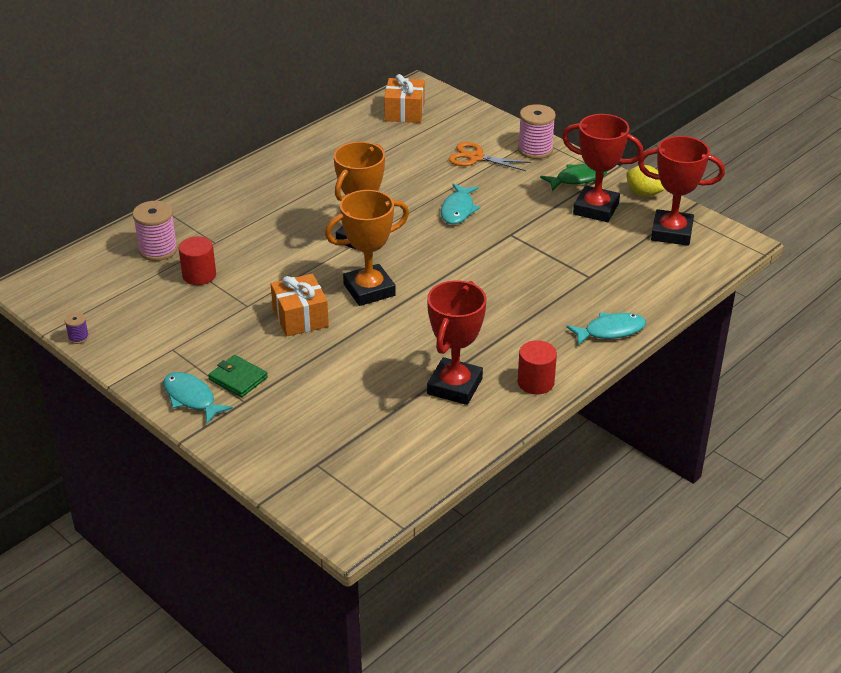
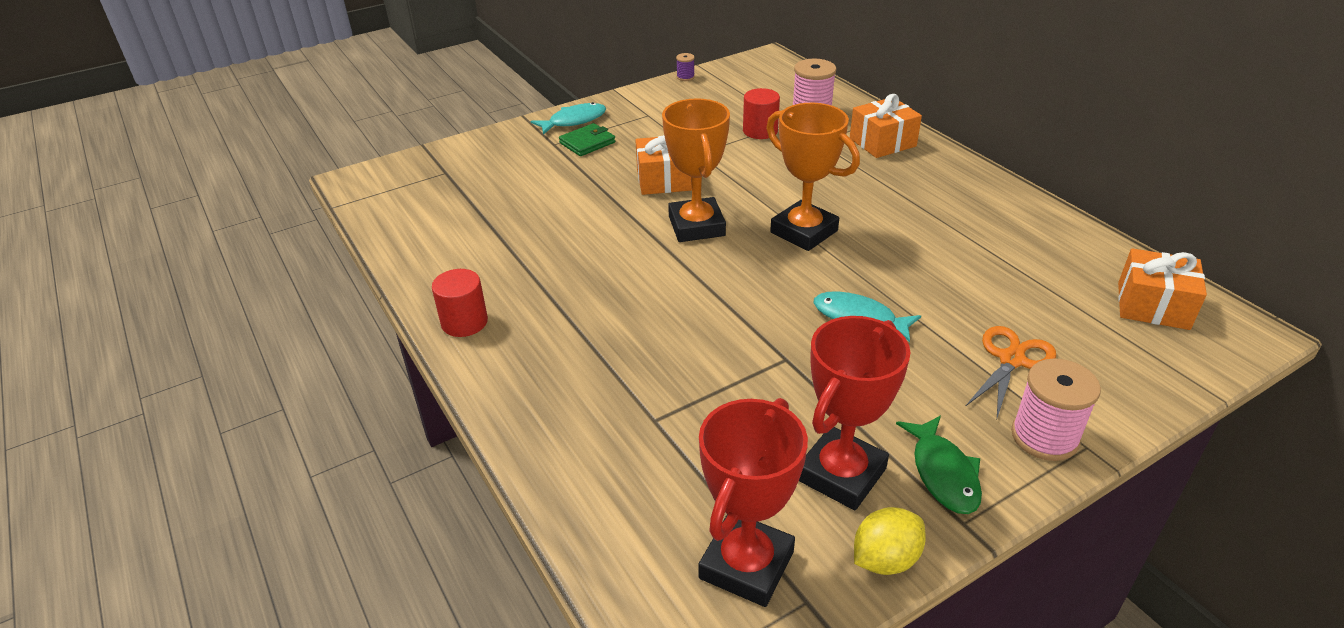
camera: 105 degrees right, 0 degrees up
(212, 210) = (882, 142): none -> orange gift
(455, 386) = (496, 262): red trophy -> none
(610, 331) = (521, 412): turquoise fish -> none

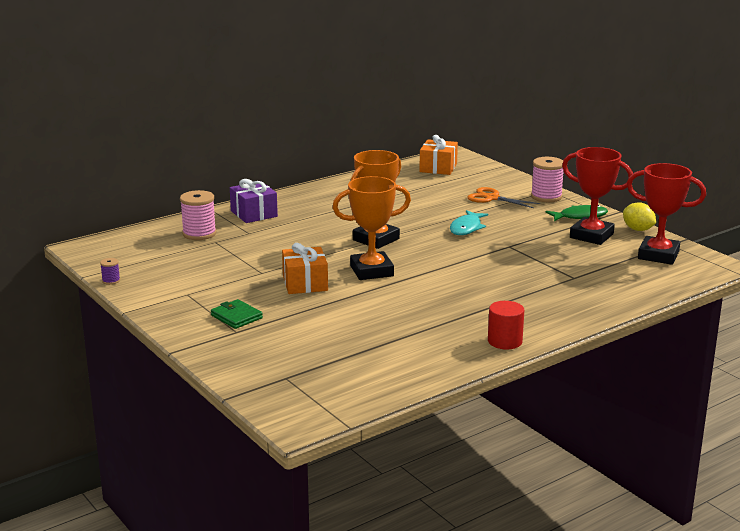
camera: 95 degrees left, 15 degrees down
(574, 121) = (191, 326): turquoise fish -> none
(760, 131) = (228, 251): red cylinder -> none
(882, 142) = (254, 214): orange gift -> purple gift

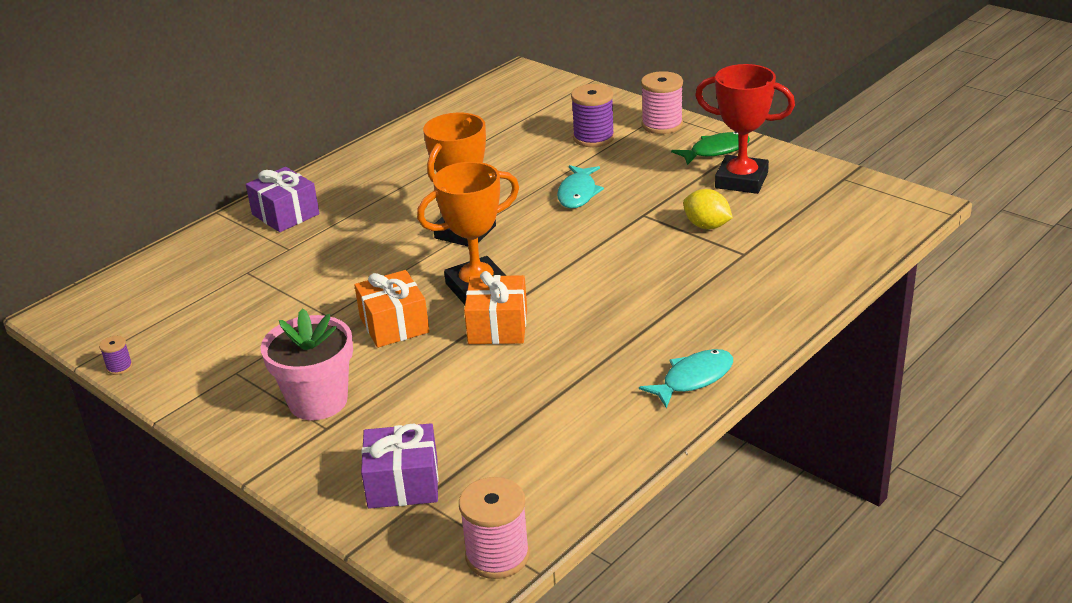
camera: 10 degrees left, 10 degrees up
(199, 234) = (220, 262): pink spool -> pink spool (497, 555)
(236, 317) = (318, 401): green wallet -> pink flower pot
(277, 368) = (403, 483): none -> purple gift
(438, 168) = (507, 98): orange gift -> orange gift (497, 326)
(492, 198) = (593, 138): orange scissors -> purple spool
(505, 341) = (693, 379): red cylinder -> turquoise fish
(638, 229) = (795, 161): yellow lemon -> yellow lemon (707, 226)
(658, 255) = (836, 199): red trophy -> none

